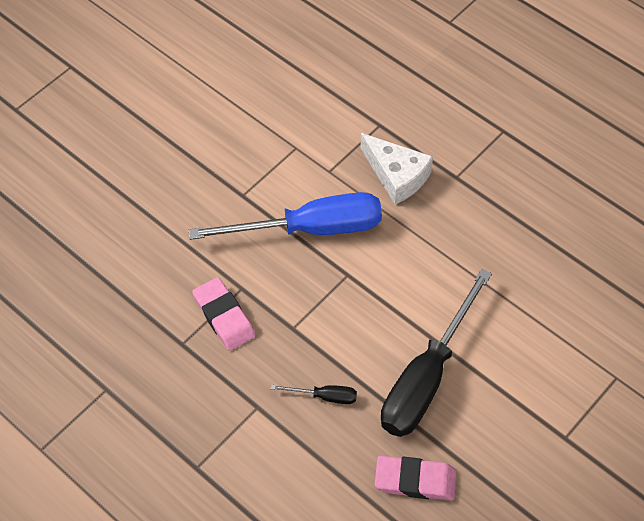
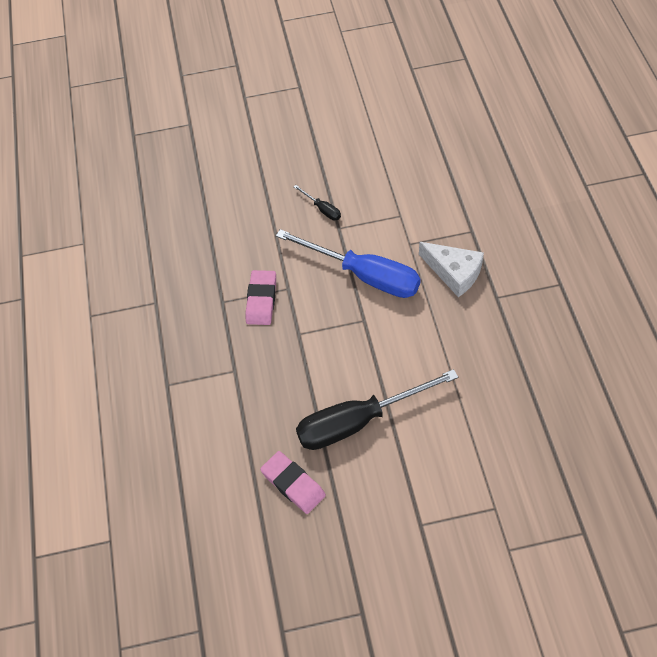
camera: 40 degrees right, 0 degrees up
(324, 396) = (281, 391): black screwdriver -> black screwdriver (322, 209)
(397, 175) = (454, 273): white cheese -> white cheese turned 45 degrees counterclockwise

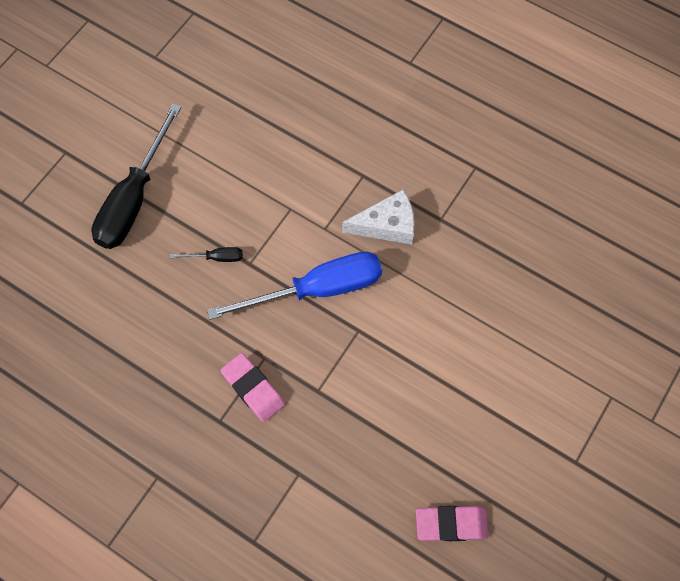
camera: 50 degrees left, 10 degrees up
(358, 421) = (445, 422): black screwdriver -> black screwdriver (134, 198)

